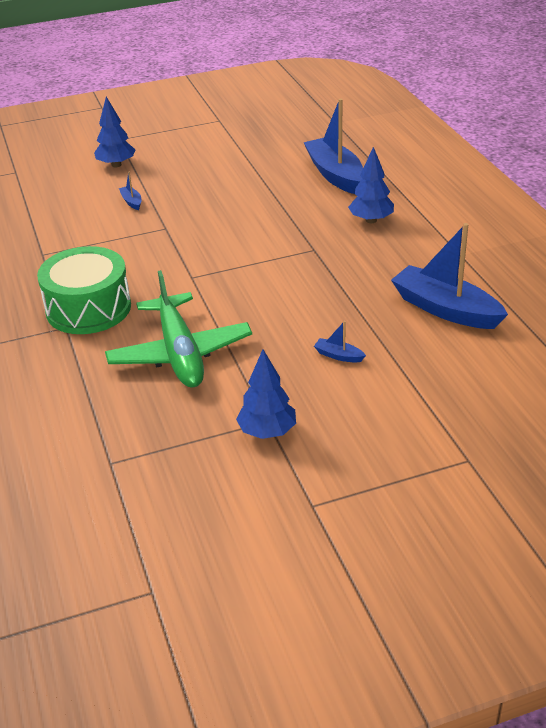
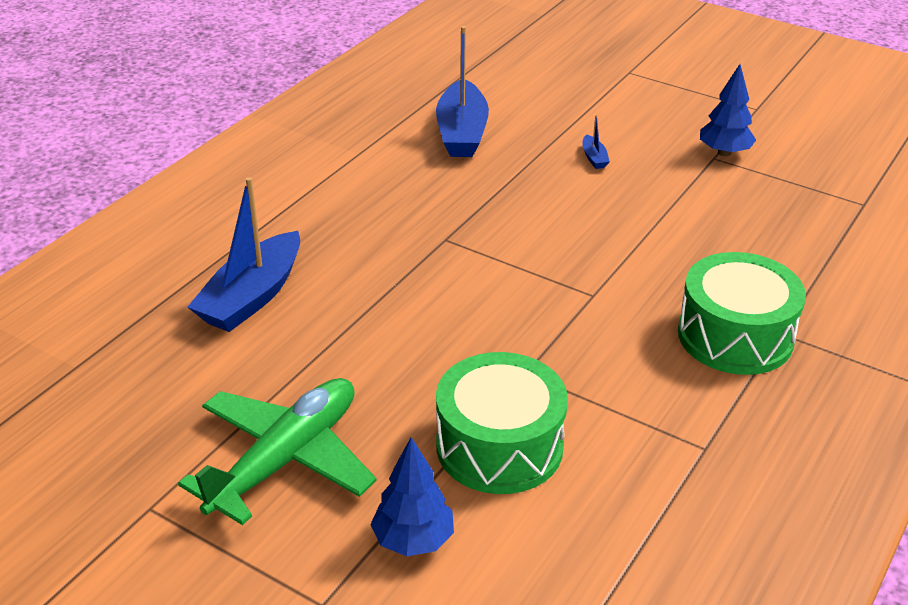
camera: 130 degrees left, 0 degrees up
(131, 202) = (499, 446): blue boat -> green drum
(180, 353) = (708, 238): green plane -> green plane (285, 459)
(371, 220) = (344, 226): blue tree -> none

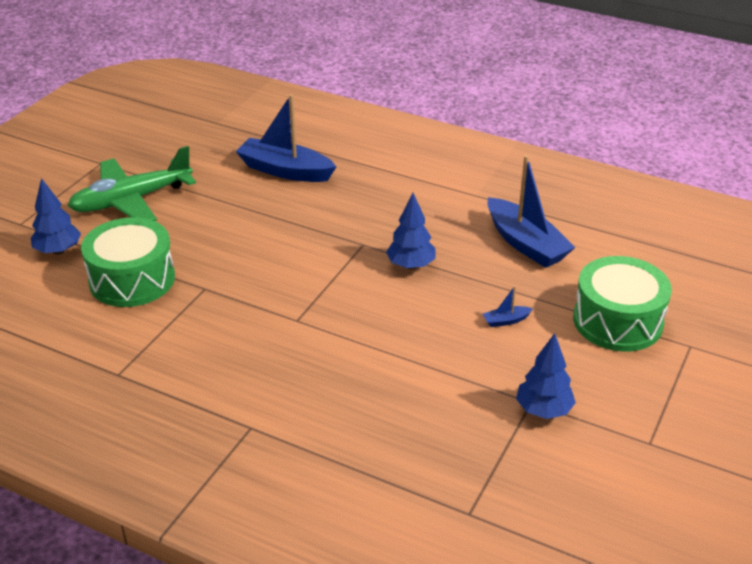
camera: 85 degrees right, 0 degrees up
(285, 459) = (131, 200): green plane -> green plane turned 120 degrees clockwise
(462, 132) = (525, 243): blue boat -> blue boat turned 120 degrees counterclockwise
(493, 208) = (411, 265): none -> blue tree
(735, 336) = (245, 398): green drum -> green drum (617, 321)

